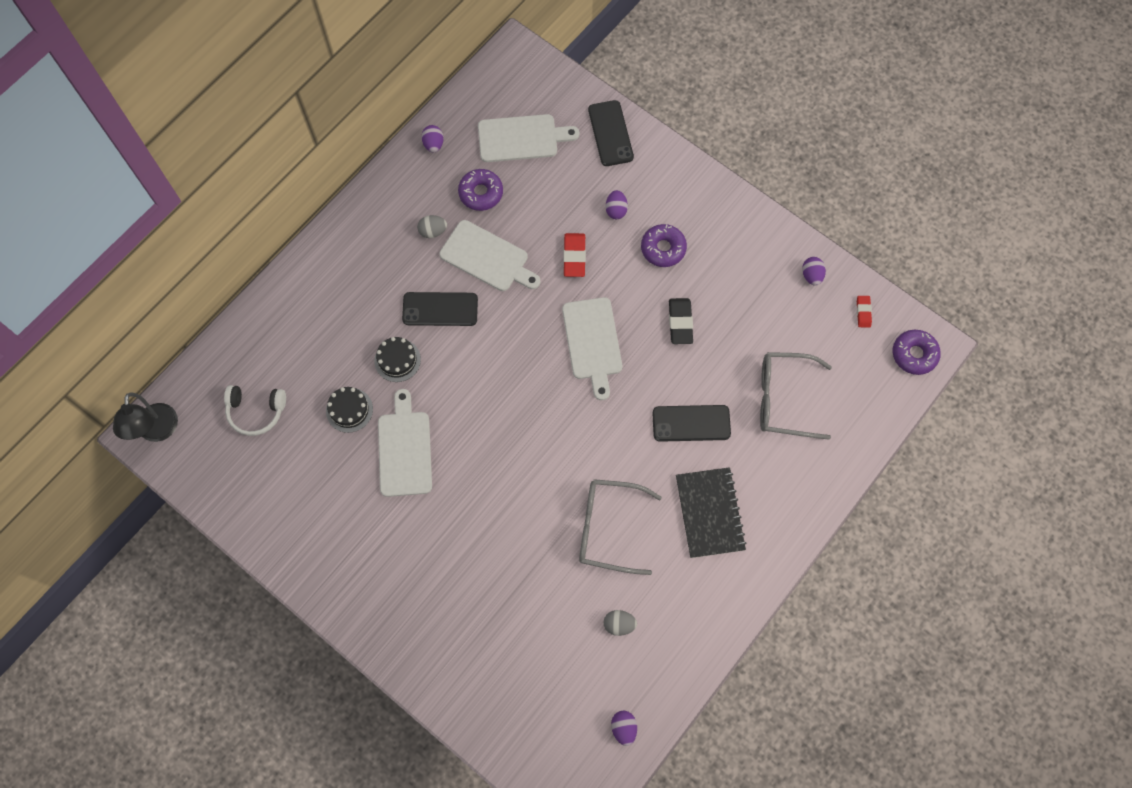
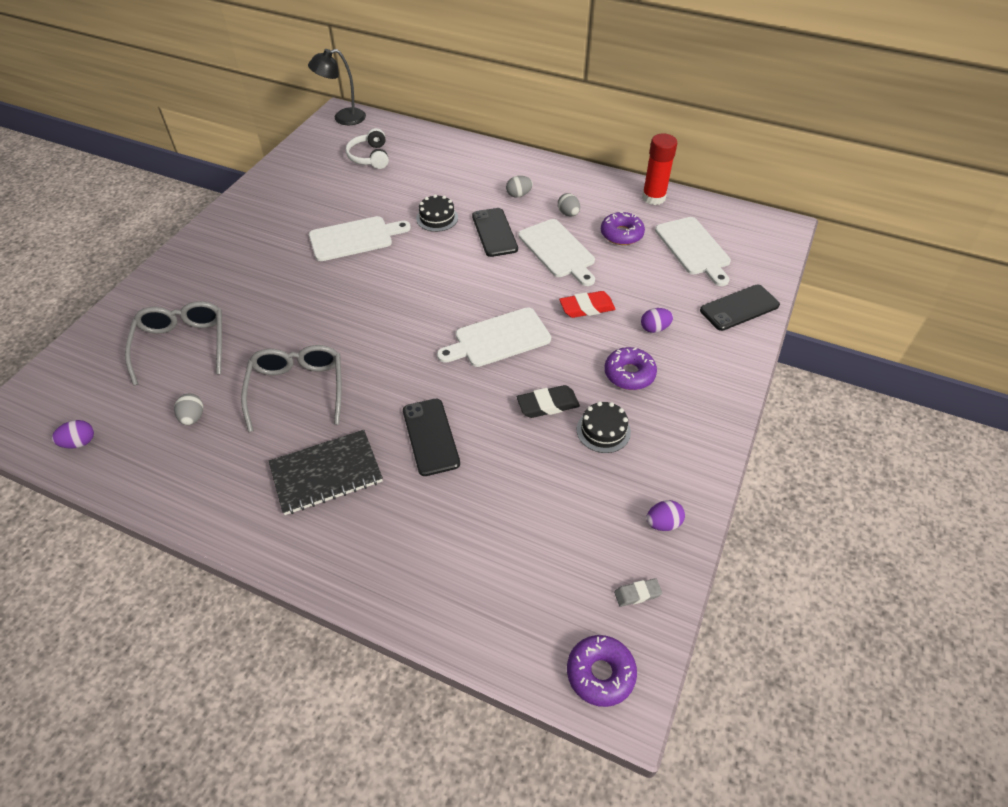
camera: 75 degrees right, 20 degrees down
(349, 410) = (383, 201): black cake -> black cake (603, 430)
(384, 270) = (518, 195): none -> grey egg
(433, 144) = (653, 198): purple egg -> red glue stick
(487, 258) = (558, 251): white cutting board -> white cutting board turned 45 degrees counterclockwise
(784, 399) = (485, 522): grey glasses -> grey glasses (182, 345)
(863, 312) = (637, 594): red eraser -> grey eraser

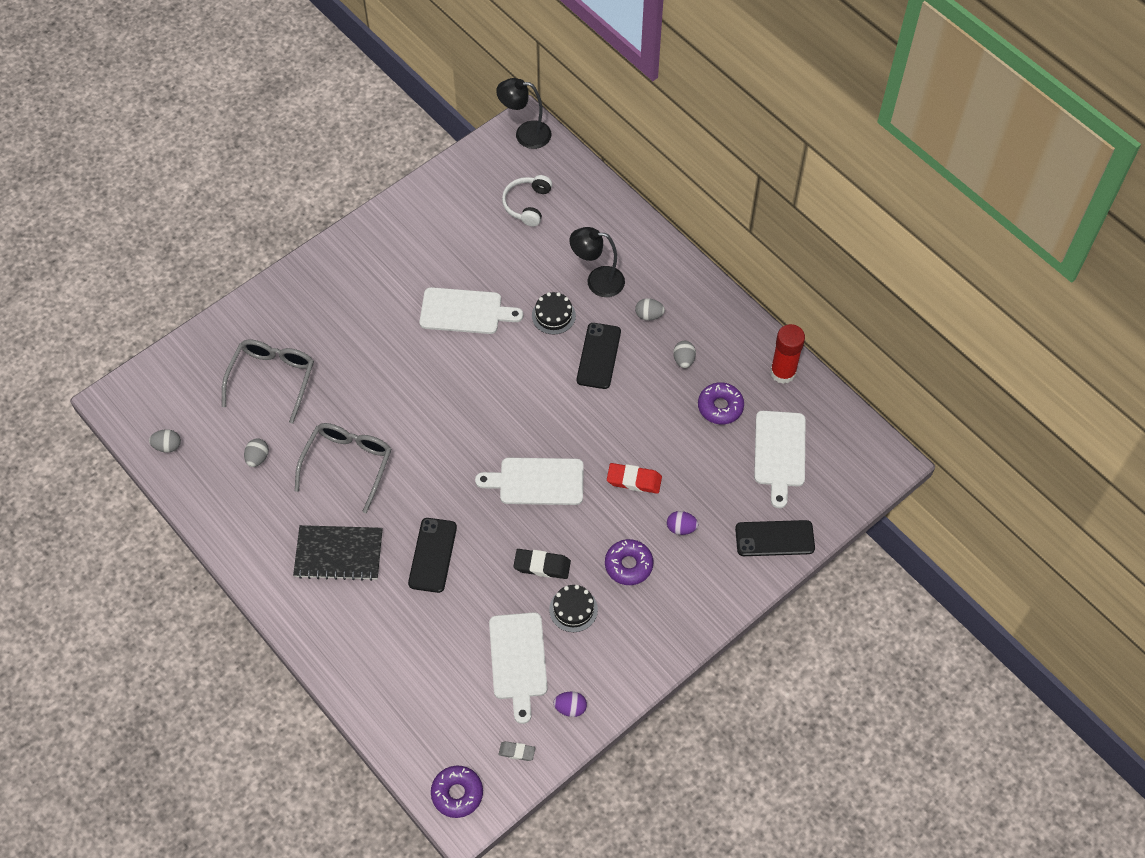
camera: 25 degrees right, 10 degrees up
(79, 442) = (167, 446): purple egg -> grey egg
(460, 186) = (597, 281): none -> black lamp
(558, 251) = (646, 403): white cutting board -> white cutting board (518, 660)

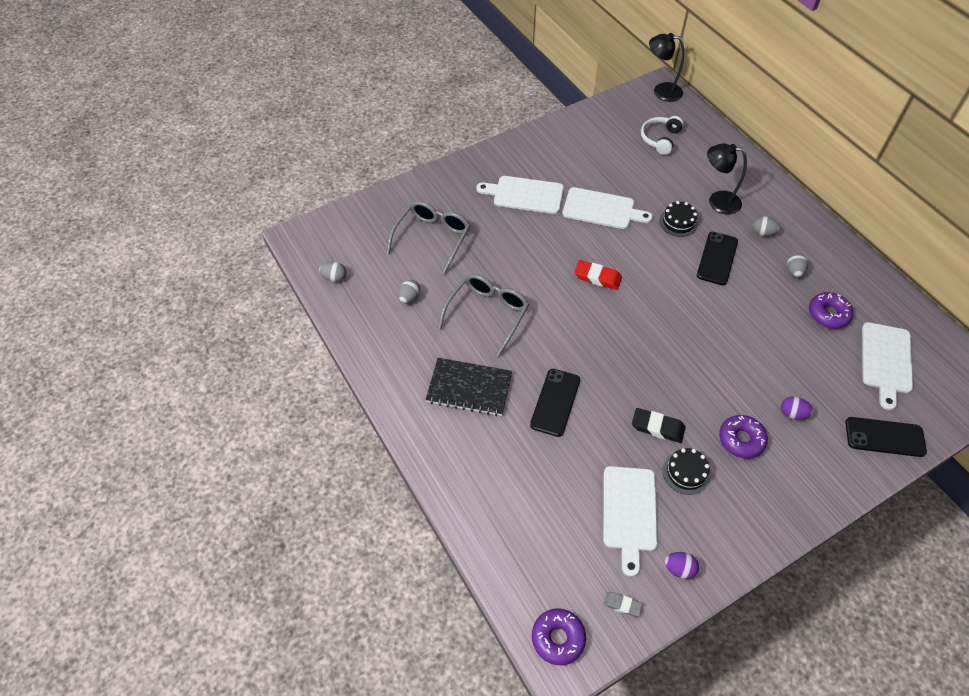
camera: 10 degrees right, 5 degrees down
(537, 481) = (657, 353): white cutting board -> white cutting board (525, 195)
(634, 480) = (747, 365): red eraser -> red eraser (597, 277)
(783, 372) = (886, 294): red glue stick -> none

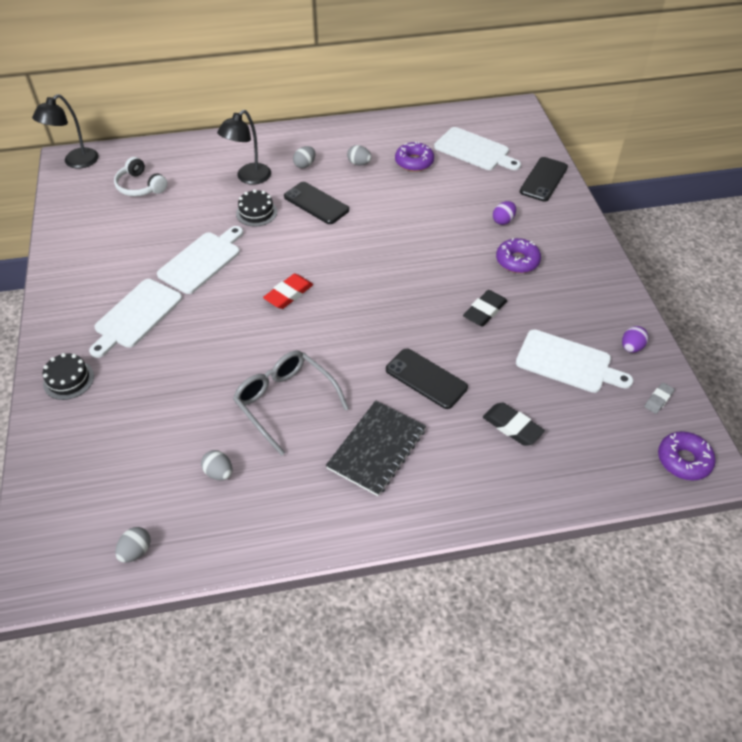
camera: 70 degrees left, 5 degrees down
(432, 238) = (141, 423): grey glasses -> none
(533, 481) = (512, 427): none -> black eraser
(686, 472) = (538, 308): black cake -> black cake (68, 380)

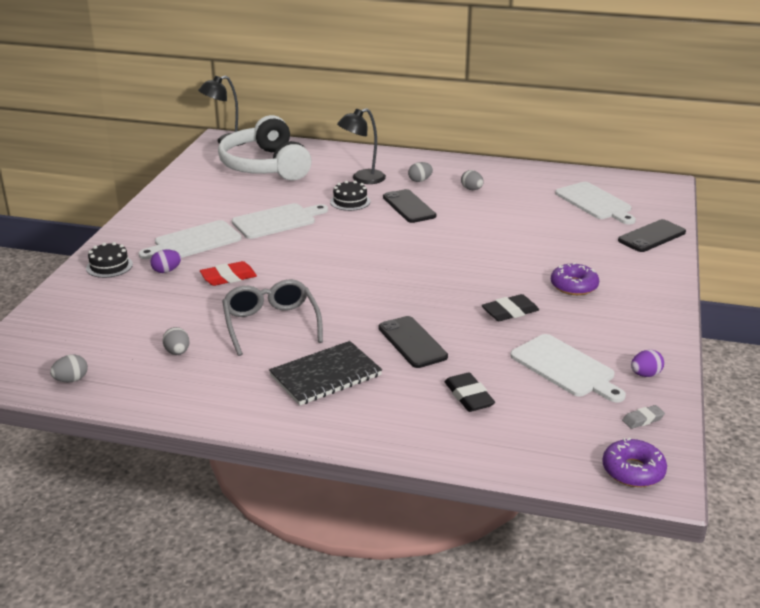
camera: 25 degrees right, 20 degrees down
(140, 186) = (265, 166): white headphones -> white headphones, size x2.05
(289, 294) = (333, 258): red eraser -> red eraser (228, 277)
(414, 162) = (526, 199): purple donut -> none
(503, 220) = (583, 255): purple egg -> purple egg (166, 271)

